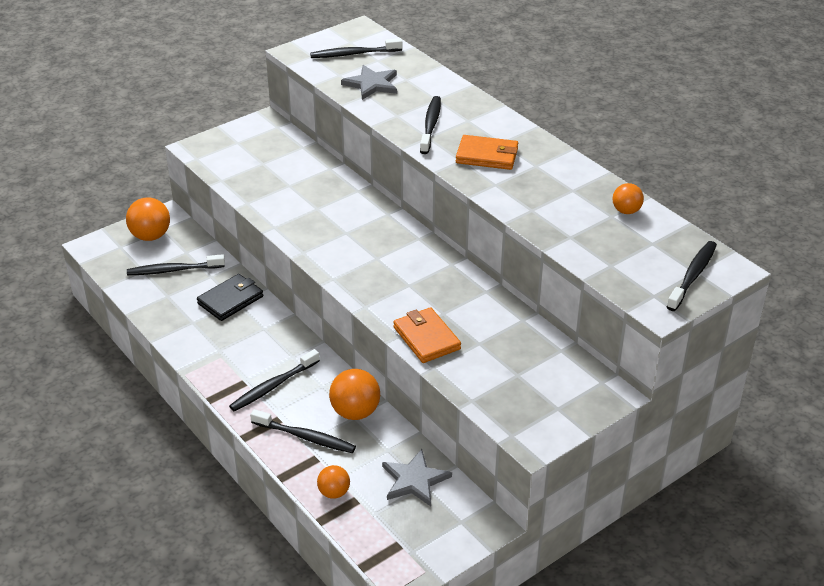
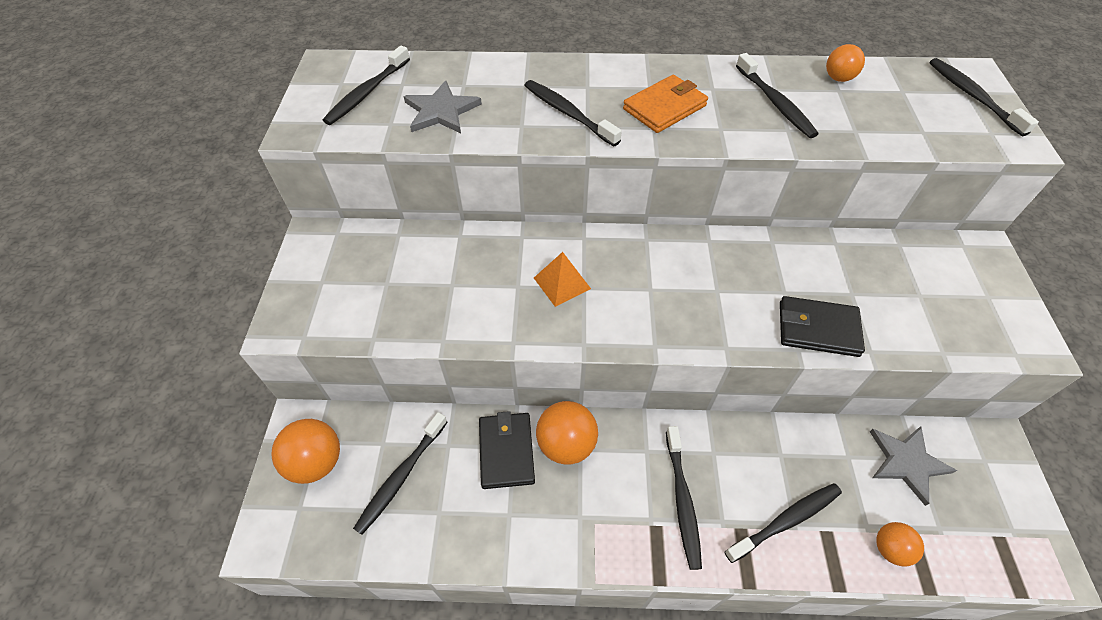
camera: 50 degrees left, 15 degrees up
(339, 223) = (562, 283): none -> orange pyramid
(355, 412) = (774, 449): orange ball -> orange ball (566, 444)
(426, 338) = (817, 329): orange wallet -> black wallet
(555, 195) = (775, 103): none -> black toothbrush

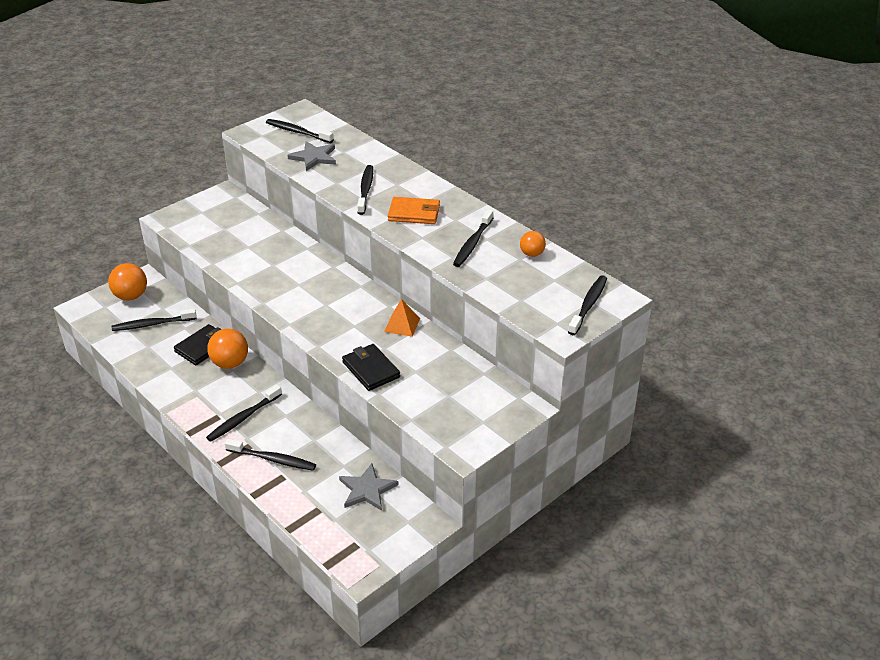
camera: 45 degrees right, 15 degrees down
(367, 92) = (297, 132): black toothbrush -> black toothbrush turned 45 degrees clockwise
(562, 283) = (292, 276): orange pyramid -> orange pyramid (402, 325)
(890, 549) = (299, 504): orange ball -> none

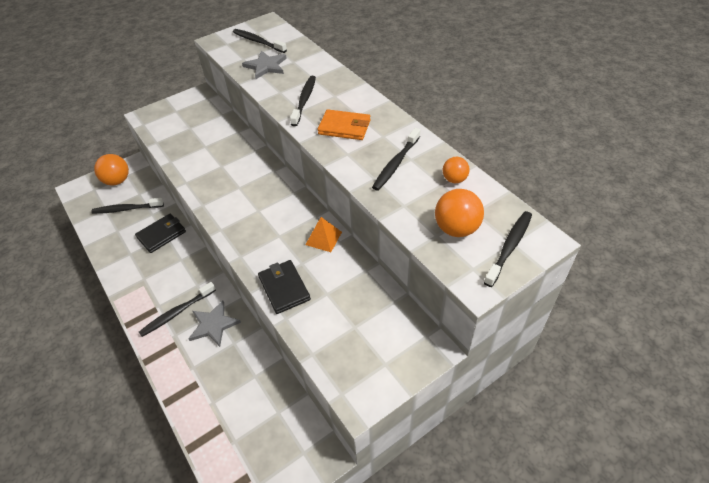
camera: 10 degrees right, 10 degrees up
(230, 363) = (180, 253): orange ball -> orange ball (456, 228)
(273, 459) = (192, 362): black toothbrush -> none
(367, 489) = (271, 408): grey star -> grey star (213, 324)

